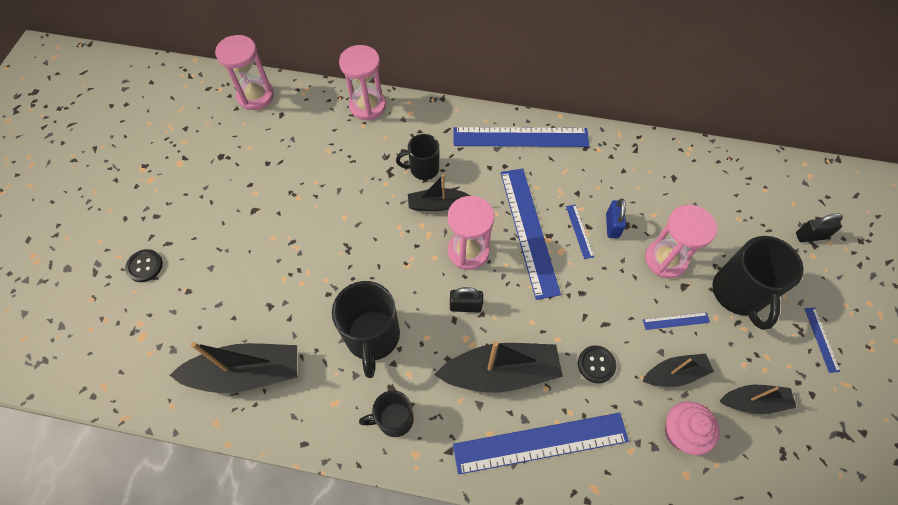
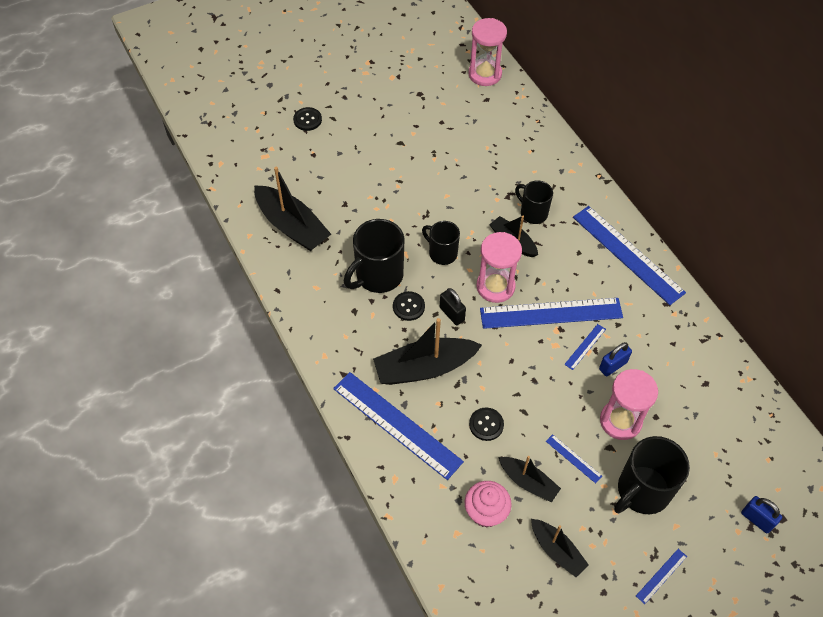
camera: 50 degrees right, 5 degrees down
(367, 106) = (548, 142): pink hourglass -> none
(394, 419) = (335, 327): black mug -> black mug (442, 253)
(427, 336) = (408, 306): none -> black button
(501, 372) = (424, 368): black boat -> black boat turned 120 degrees clockwise
(529, 230) = (551, 313): blue ruler -> blue ruler turned 45 degrees clockwise
(810, 236) = (756, 519): black padlock -> blue padlock

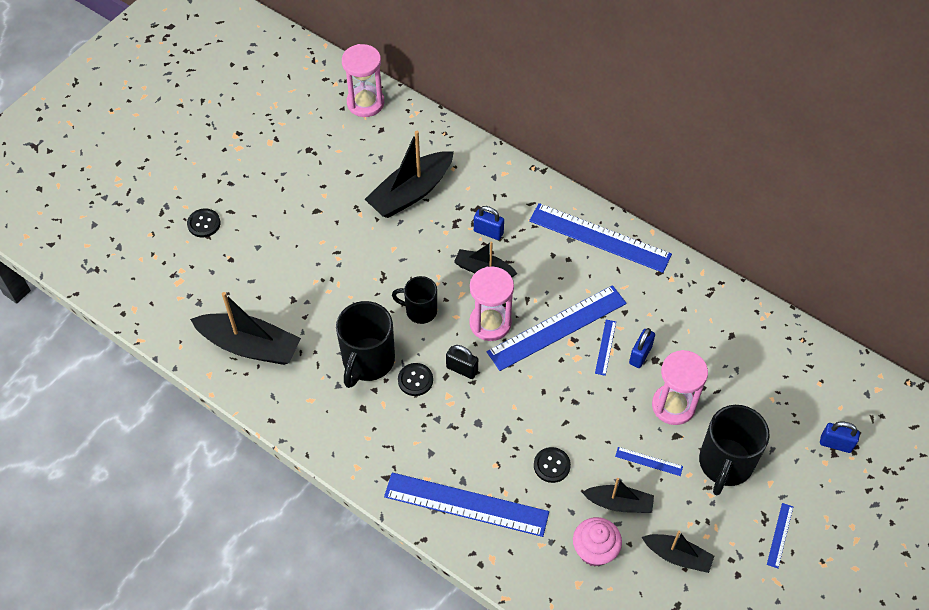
camera: 25 degrees left, 0 degrees up
(424, 368) = (463, 436): black boat -> black boat (411, 193)
(533, 213) = (488, 232): black mug -> blue padlock

